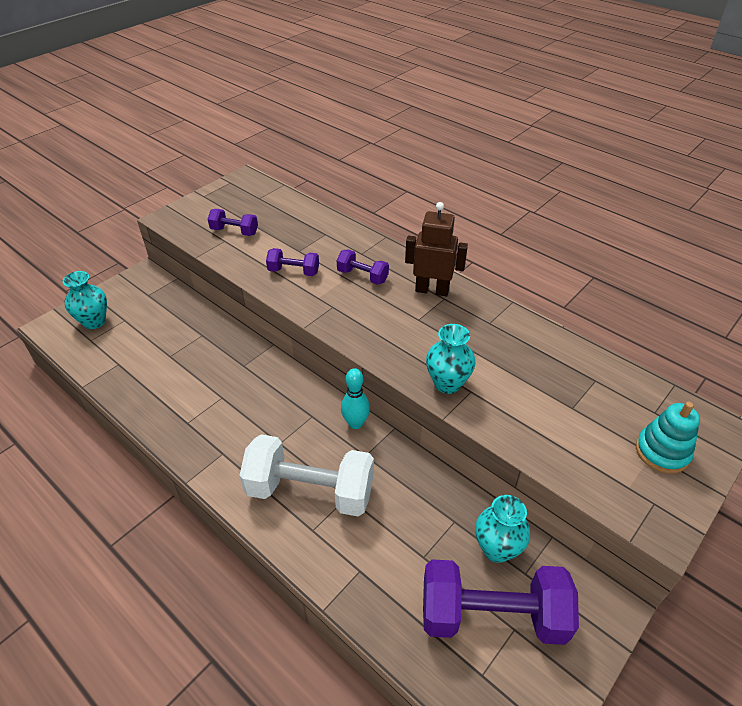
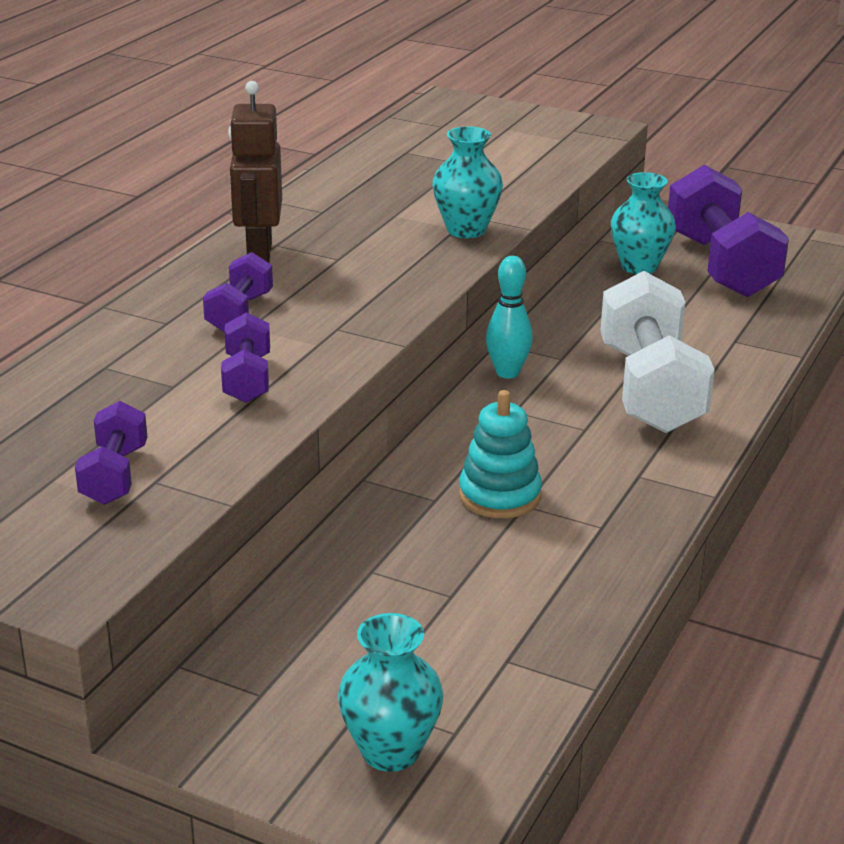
camera: 105 degrees left, 15 degrees down
(662, 452) = (500, 124): turquoise stacking toy -> turquoise stacking toy (499, 496)

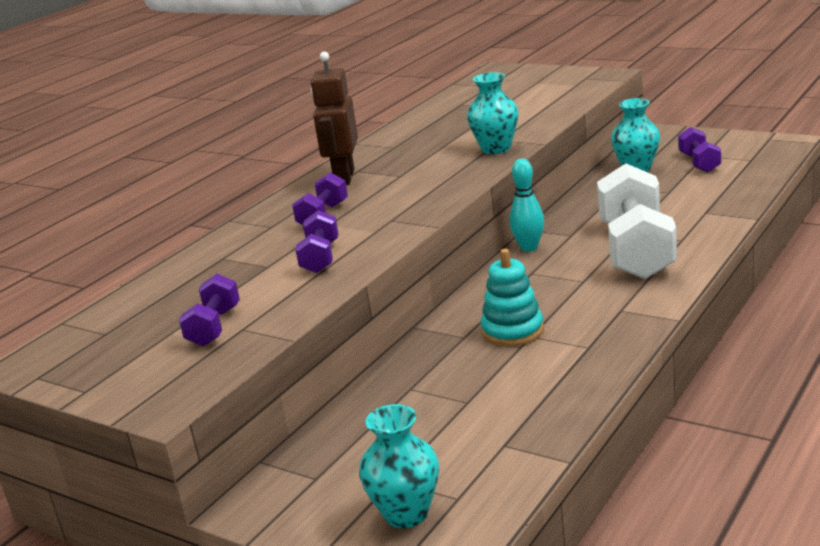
camera: 10 degrees right, 5 degrees down
(720, 265) = (699, 163): purple dumbbell -> purple dumbbell, size x0.50

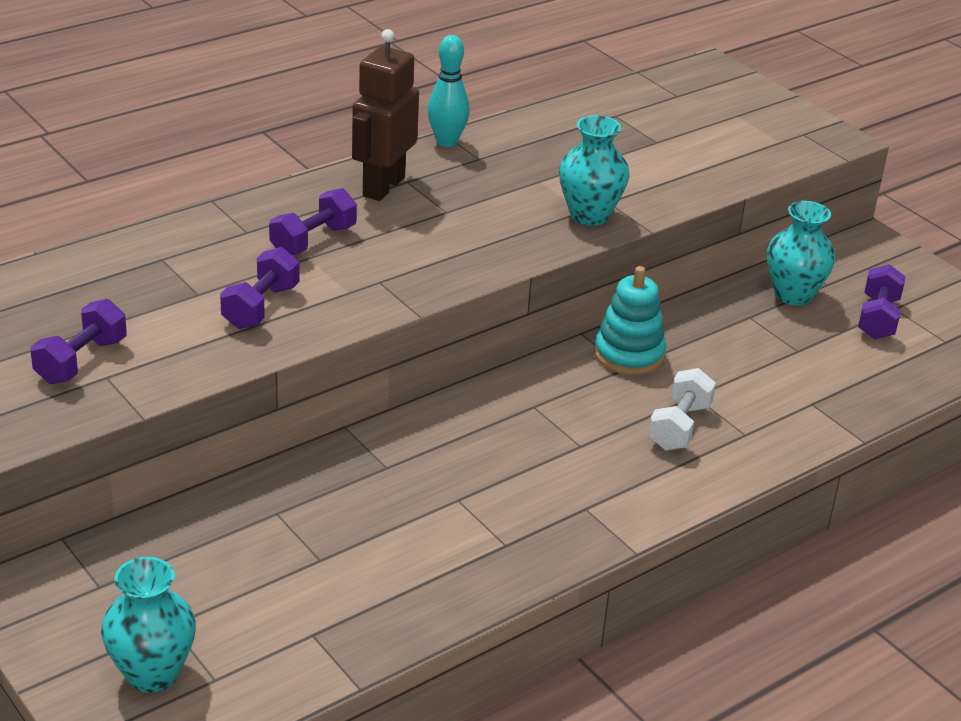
camera: 15 degrees right, 10 degrees up
(512, 331) = (444, 483): turquoise stacking toy -> turquoise stacking toy (629, 354)
(529, 248) = (562, 366): turquoise bowling pin -> turquoise bowling pin (447, 142)
(636, 250) = (679, 427): white dumbbell -> white dumbbell, size x0.50

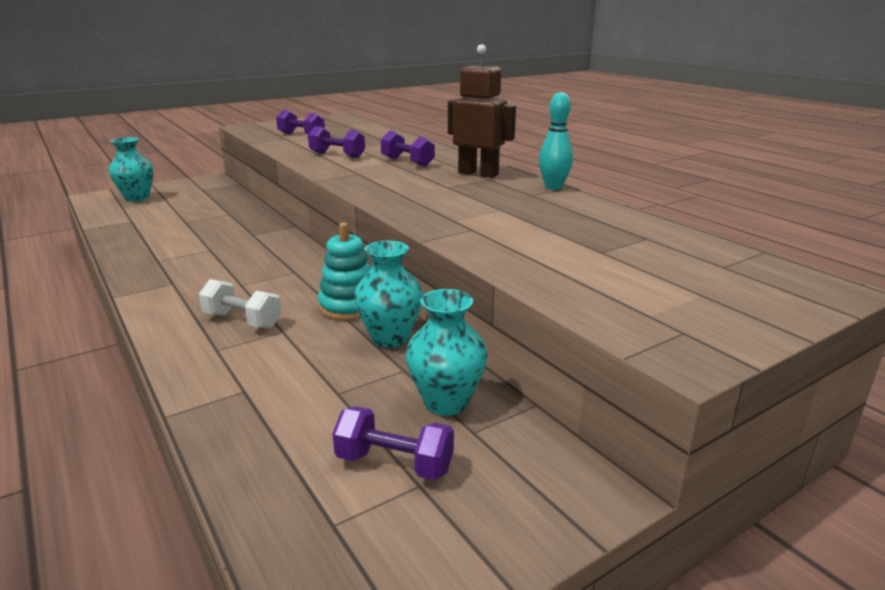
camera: 95 degrees right, 10 degrees down
(589, 215) = (446, 222): turquoise vase -> turquoise vase (390, 338)

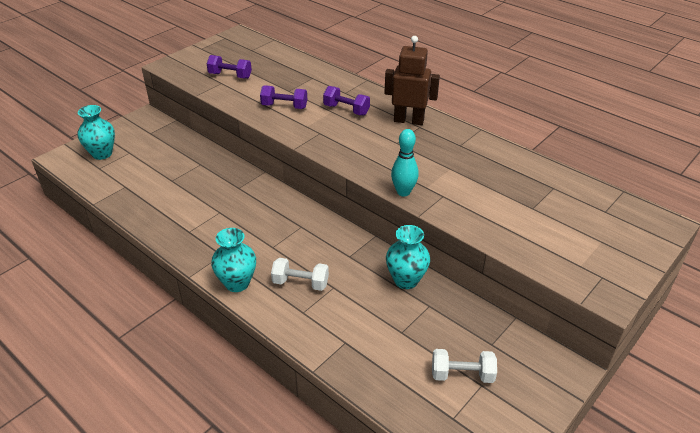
camera: 15 degrees left, 15 degrees up
(349, 307) = (362, 256): turquoise stacking toy -> none
(394, 463) = (462, 374): purple dumbbell -> white dumbbell
(446, 402) = (466, 326): turquoise vase -> turquoise vase (237, 283)
(553, 187) = (470, 132): turquoise bowling pin -> turquoise bowling pin (403, 192)

